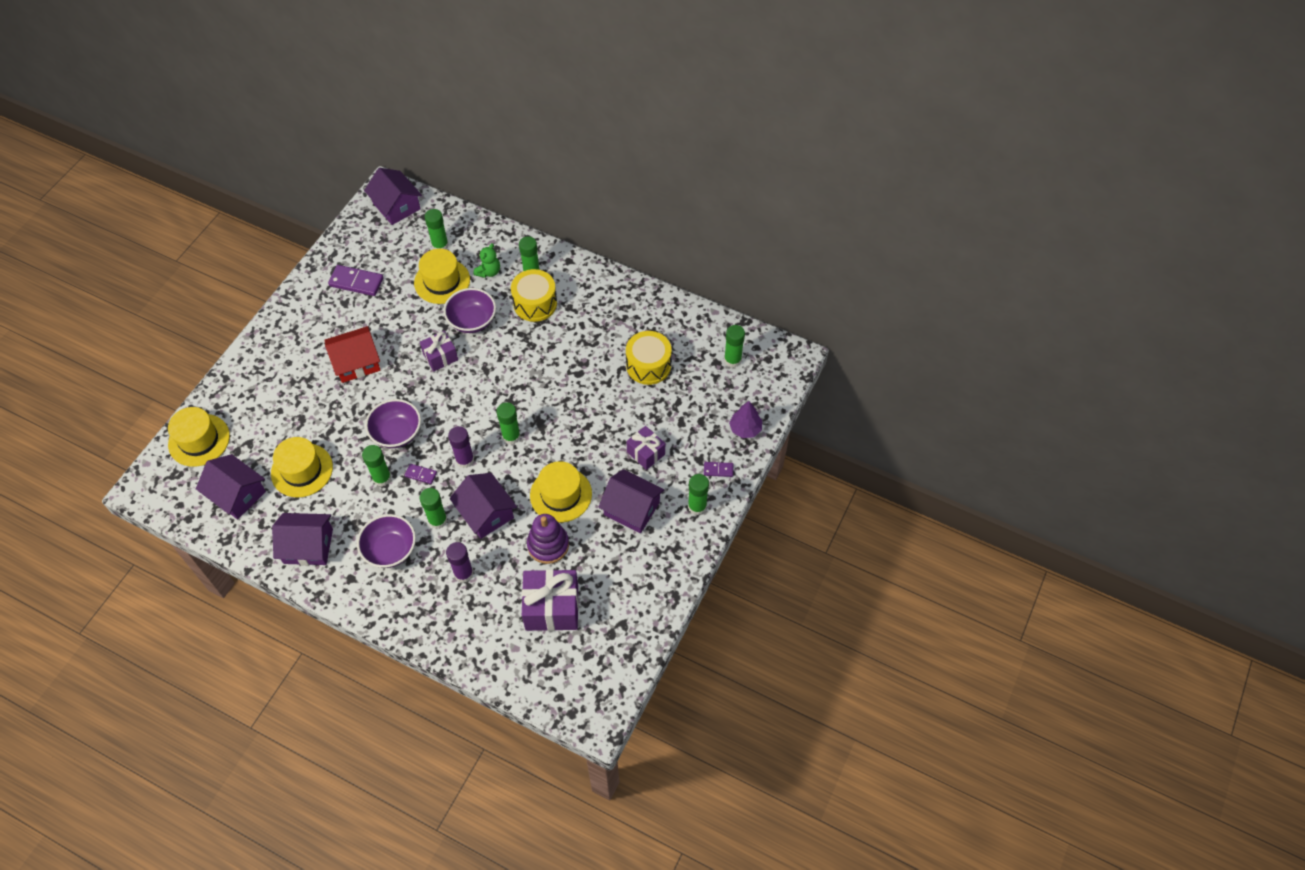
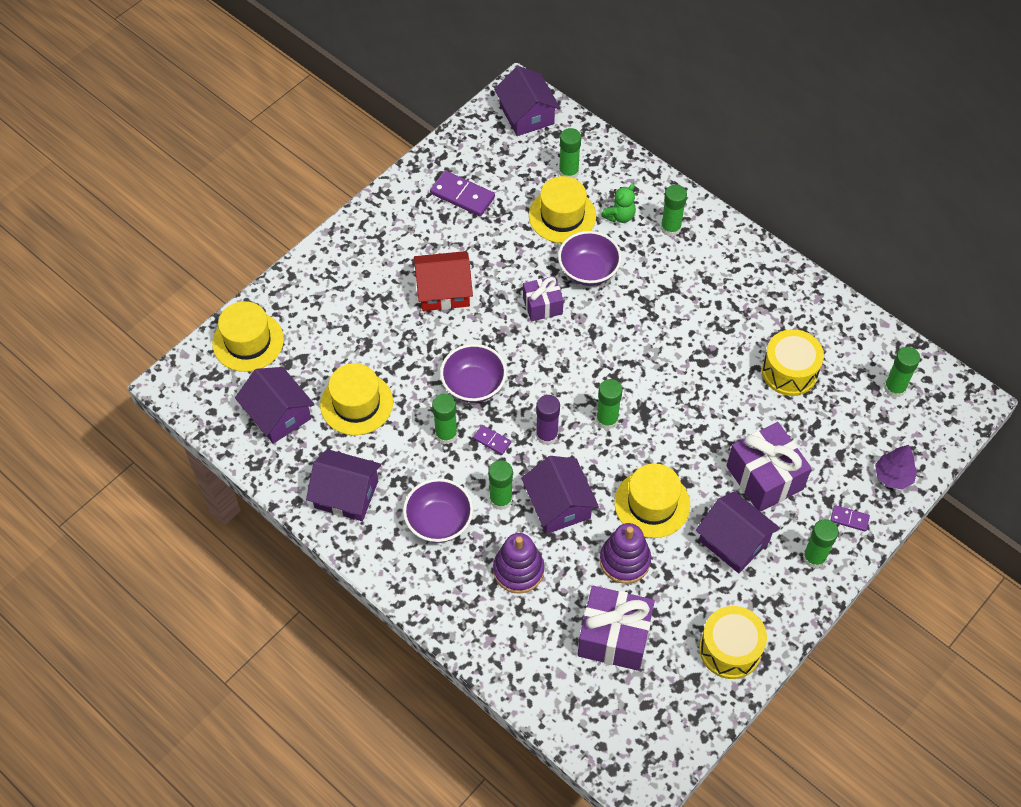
camera: 15 degrees right, 0 degrees up
(463, 573) = (518, 570): purple glue stick -> purple stacking toy
(535, 303) = (667, 266): yellow drum -> yellow drum (730, 649)
(646, 453) = (764, 477): purple gift -> purple gift, size x1.68

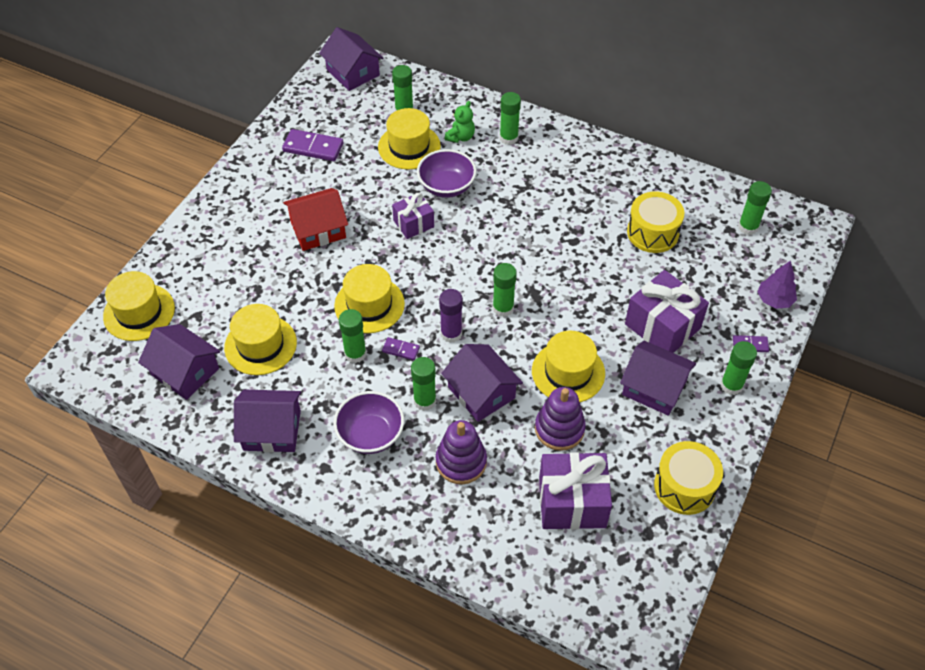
camera: 15 degrees left, 5 degrees down
(474, 385) = (369, 305): purple bowl -> yellow hat

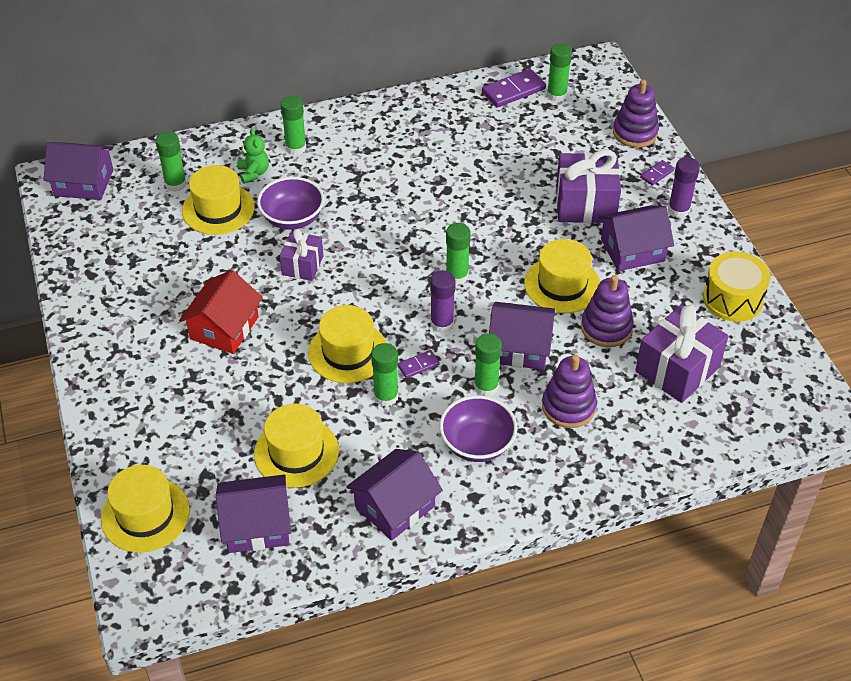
camera: 45 degrees left, 5 degrees down
(313, 147) = (129, 267): purple domino -> purple domino (513, 91)
(652, 233) = (496, 144): yellow drum -> none
(731, 385) = (678, 210): green glue stick -> purple glue stick
(774, 300) = (635, 133): purple tree -> purple stacking toy

